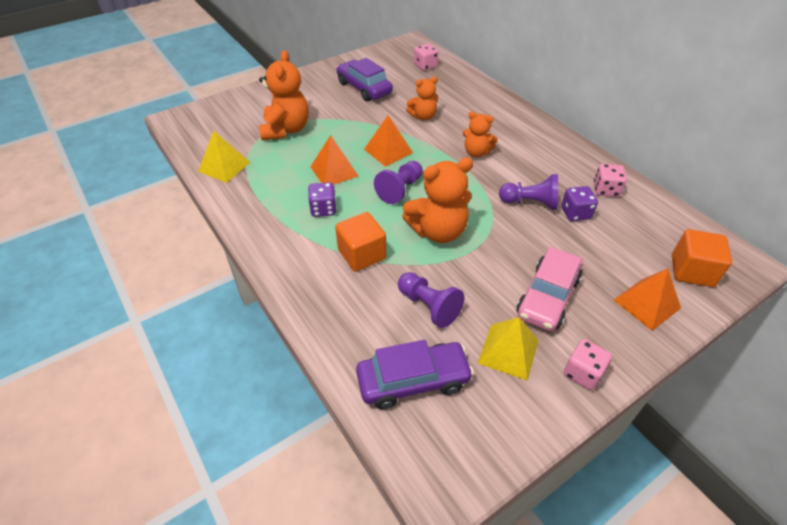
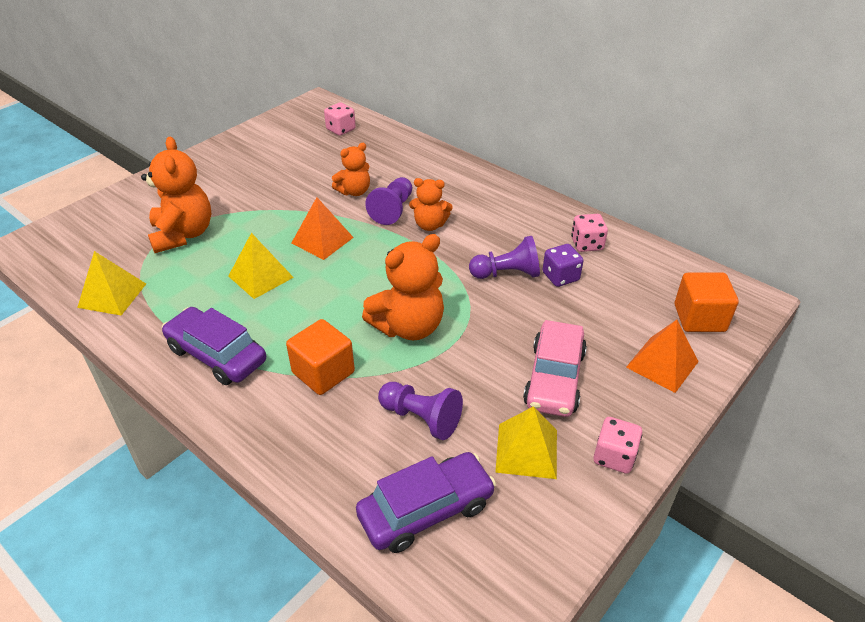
camera: 15 degrees left, 5 degrees down
(323, 209) = (259, 326): purple dice -> none
(334, 171) = (260, 276): orange pyramid -> yellow pyramid
(364, 88) = (271, 167): purple car -> purple car (217, 355)
(400, 189) = (350, 285): purple pawn -> purple pawn (392, 210)

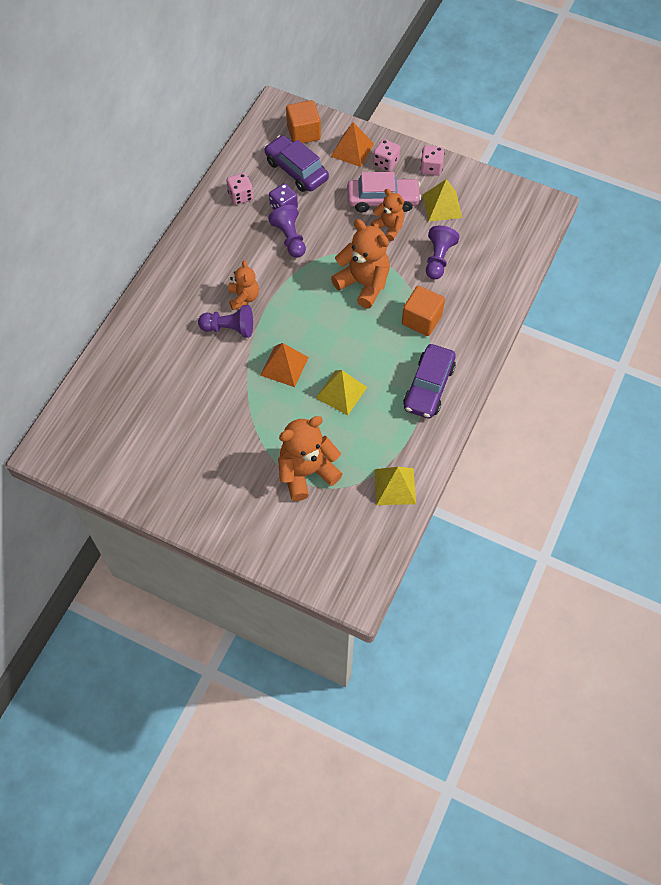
camera: 105 degrees left, 20 degrees up
(341, 129) = (102, 409): pink dice -> pink dice (385, 163)
(354, 191) = (209, 364): orange teddy bear -> orange teddy bear (389, 227)
(426, 510) = (498, 243): purple car -> purple car (296, 170)

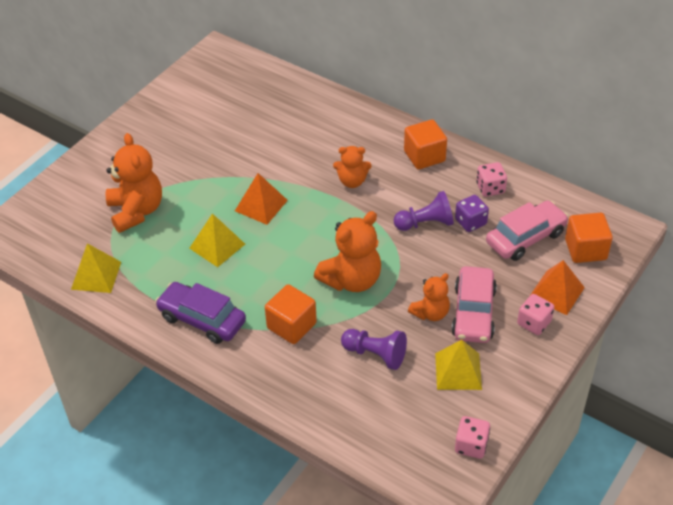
camera: 100 degrees right, 15 degrees down
(204, 246) = (424, 156): none -> orange cube
(229, 328) = (316, 168): purple pawn -> none
(296, 170) = (525, 238): purple car -> pink car
(431, 168) = (523, 369): pink dice -> pink dice (471, 445)

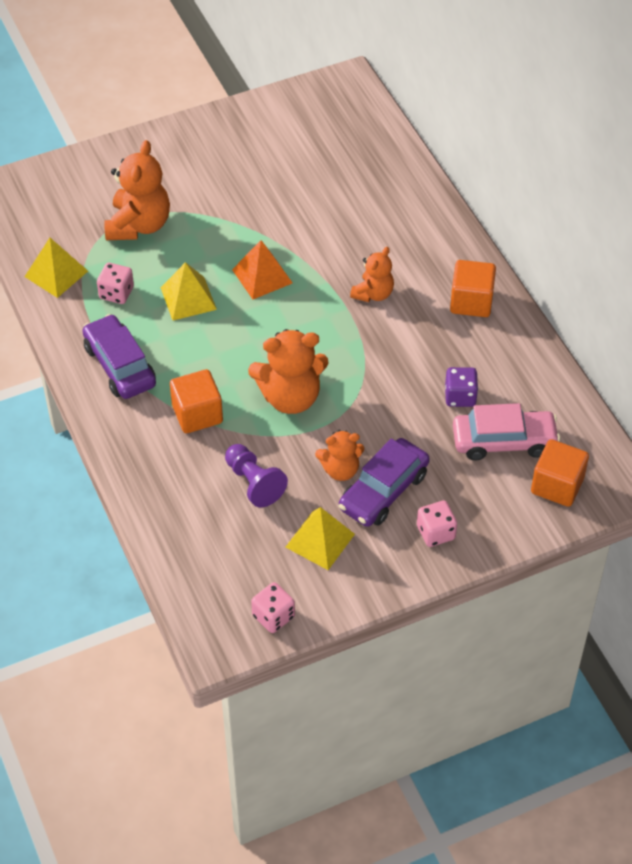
camera: 30 degrees right, 5 degrees up
(352, 181) = (373, 294): orange teddy bear -> orange teddy bear turned 90 degrees counterclockwise
(425, 223) = (412, 375): purple pawn -> none
(473, 312) = (383, 491): pink car -> purple car
(490, 188) = (512, 370): pink dice -> pink dice (116, 293)
(556, 292) = (486, 514): orange pyramid -> none

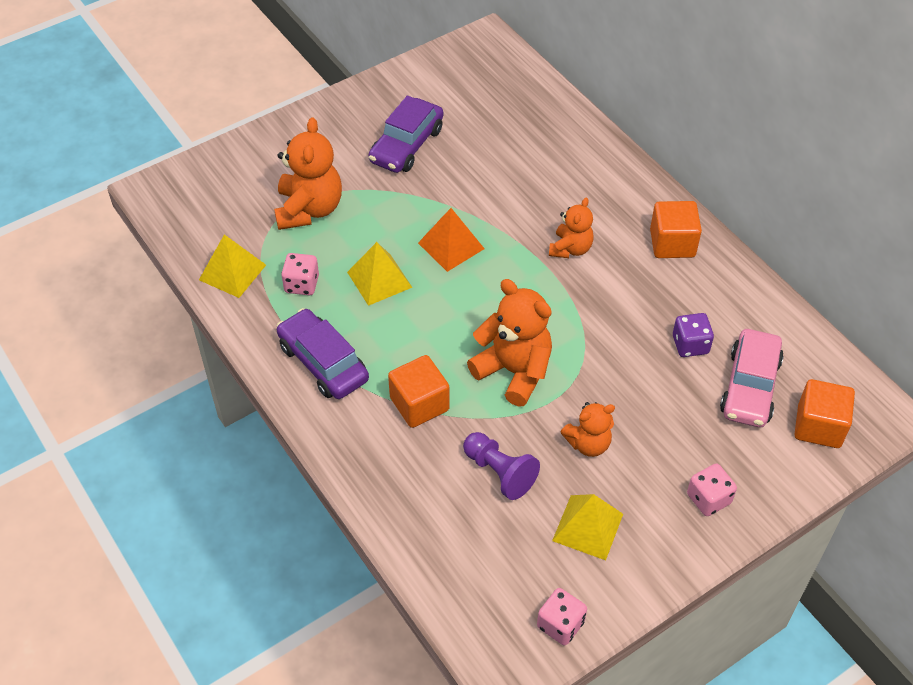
camera: 10 degrees left, 0 degrees up
(290, 397) = (514, 371): orange teddy bear -> orange teddy bear turned 120 degrees counterclockwise
(383, 491) = (640, 460): purple car -> purple car (406, 145)
(504, 441) = (749, 387): pink car -> pink car turned 120 degrees clockwise

